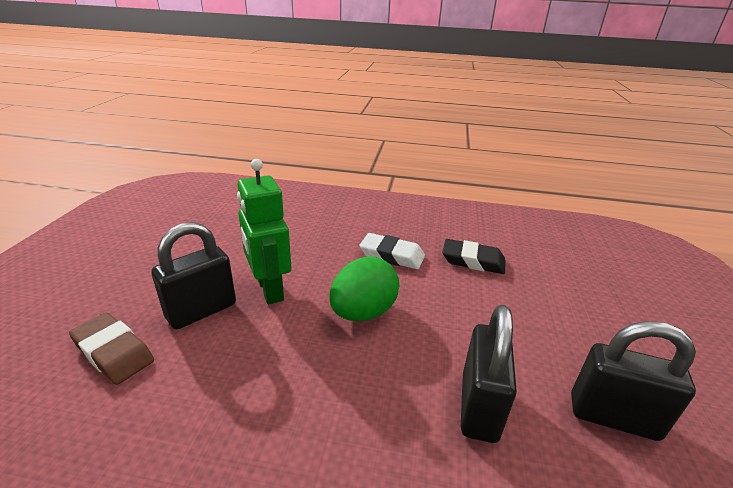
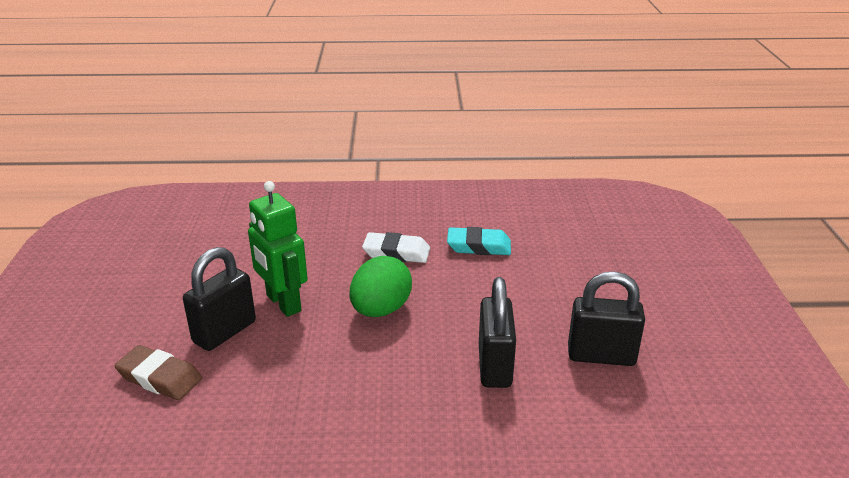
camera: 10 degrees left, 0 degrees up
(473, 261) = (479, 246): black eraser -> turquoise eraser

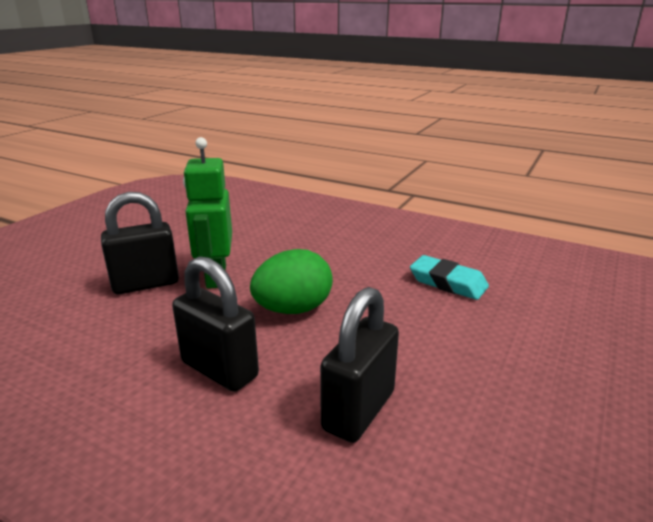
camera: 30 degrees right, 5 degrees down
(160, 378) = (58, 302): brown eraser -> none
(396, 252) = (357, 265): white eraser -> none
(601, 356) = (513, 455): black padlock -> black padlock (219, 370)

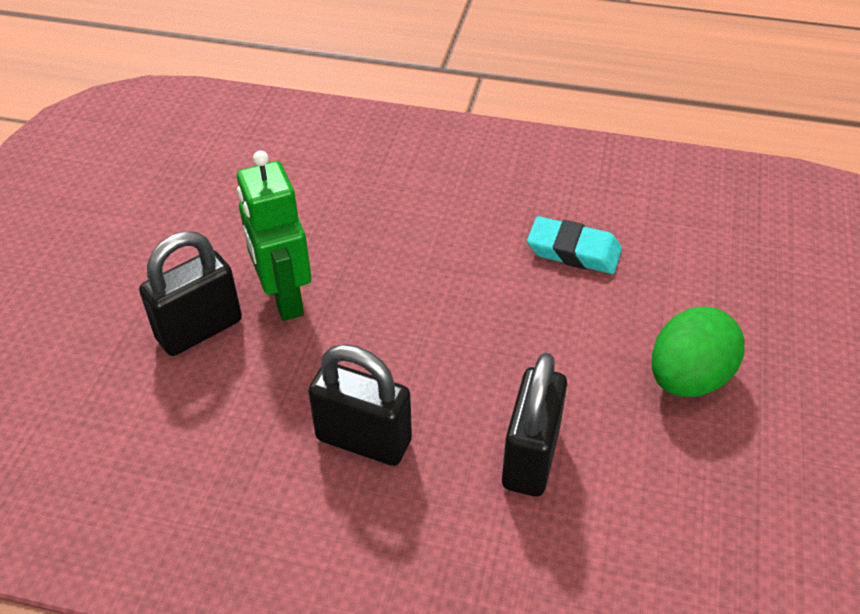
camera: 15 degrees left, 20 degrees up
(293, 309) = (407, 333): green egg -> green egg (688, 378)

